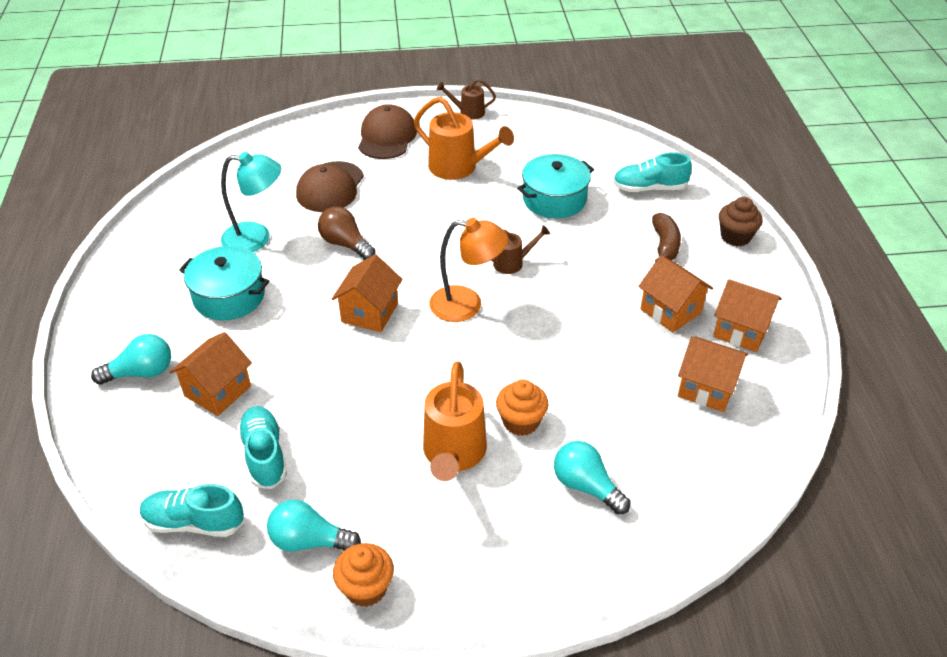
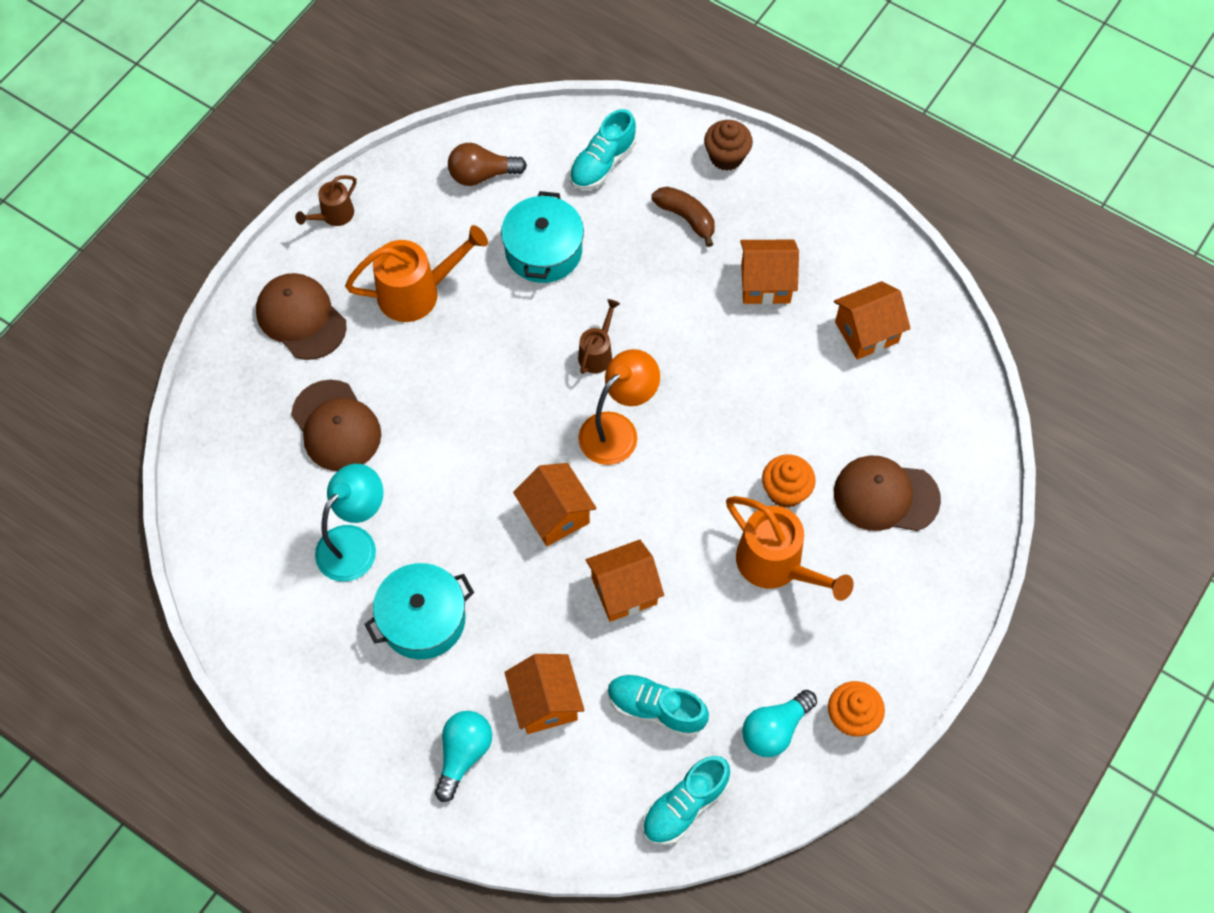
camera: 50 degrees left, 20 degrees up
(345, 244) = (440, 471): brown light bulb -> brown light bulb (482, 175)
(586, 486) = (886, 496): turquoise light bulb -> brown cap
(741, 331) = (831, 253): orange house -> orange house (624, 590)

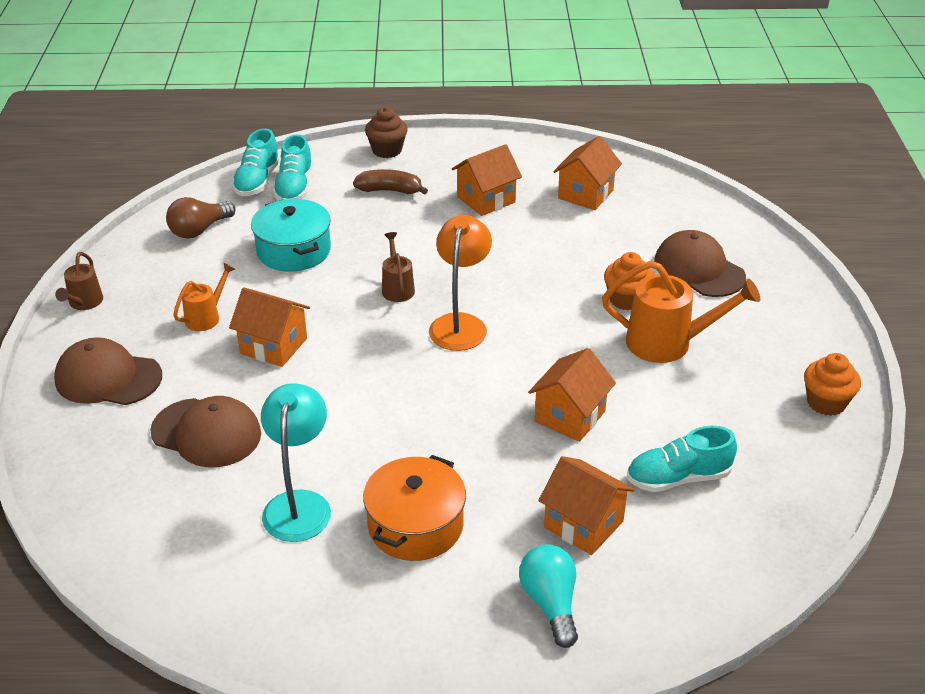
camera: 35 degrees left, 25 degrees down
(418, 292) = (206, 317): orange watering can -> orange watering can, size x0.55
(423, 619) = (415, 525): turquoise pot -> orange pot
(555, 515) = (463, 397): orange house -> orange house (274, 346)
(685, 806) = (773, 529): turquoise shoe -> turquoise shoe (257, 181)
(775, 729) = (781, 440): turquoise light bulb -> none
(886, 496) = (699, 269): brown cap -> brown cap turned 75 degrees clockwise

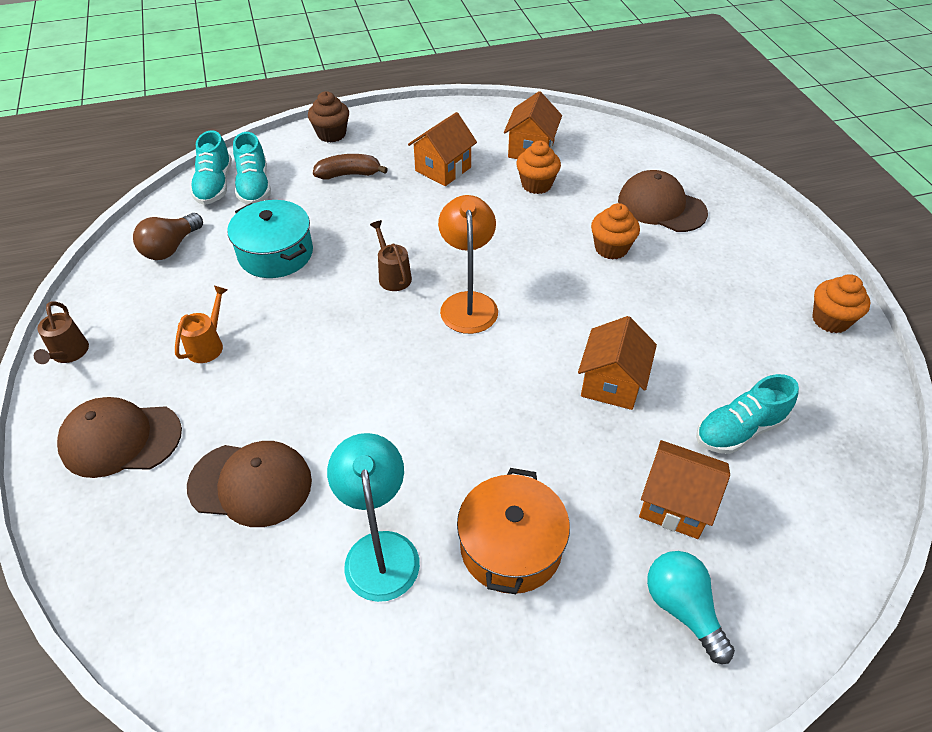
camera: 15 degrees left, 10 degrees up
(274, 346) = (290, 364): orange house -> none
(576, 228) = (536, 184): none -> orange cupcake
(669, 343) = (668, 286): orange watering can -> none

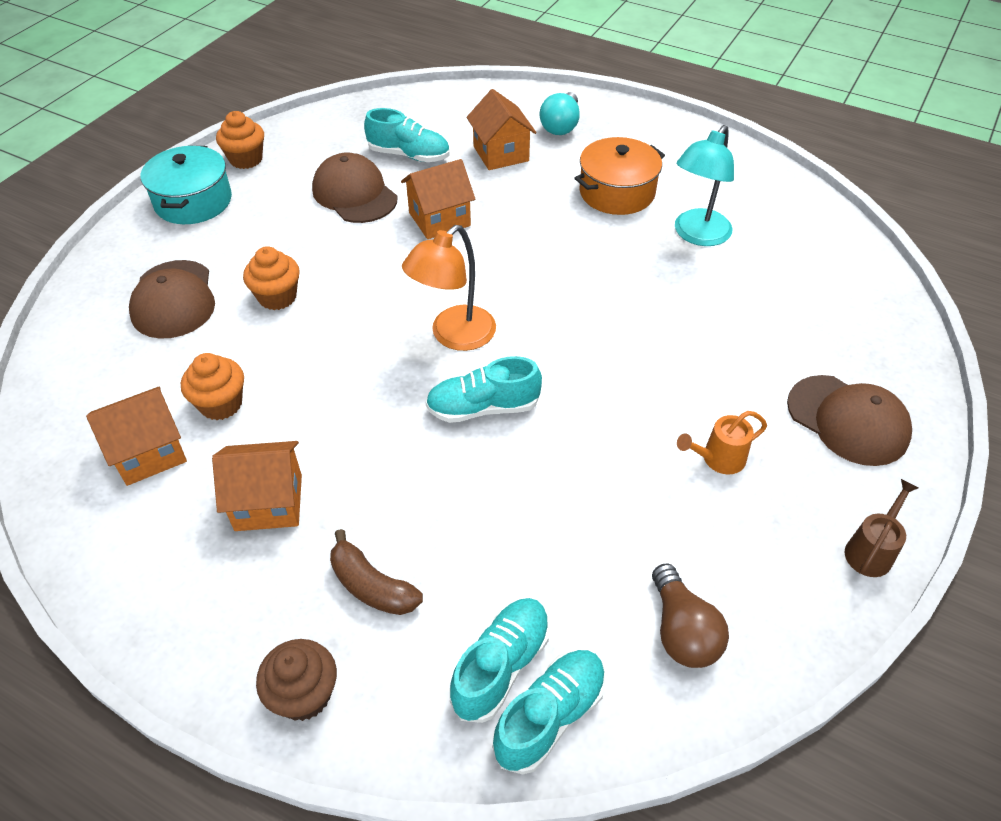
camera: 135 degrees left, 0 degrees up
(171, 248) = (682, 631): brown light bulb -> brown light bulb turned 90 degrees clockwise
(251, 484) = (756, 320): brown cap -> brown cap (354, 194)
(276, 253) = (568, 523): turquoise pot -> turquoise pot (193, 201)
(392, 275) = (483, 408): brown watering can -> turquoise shoe

